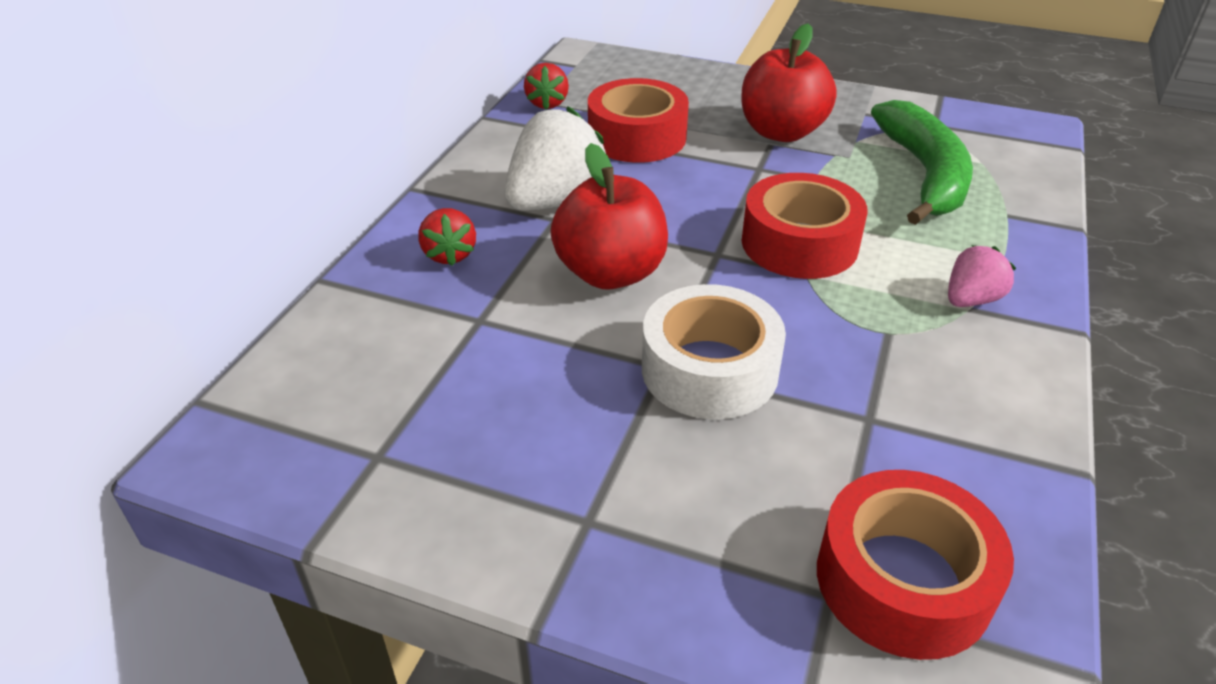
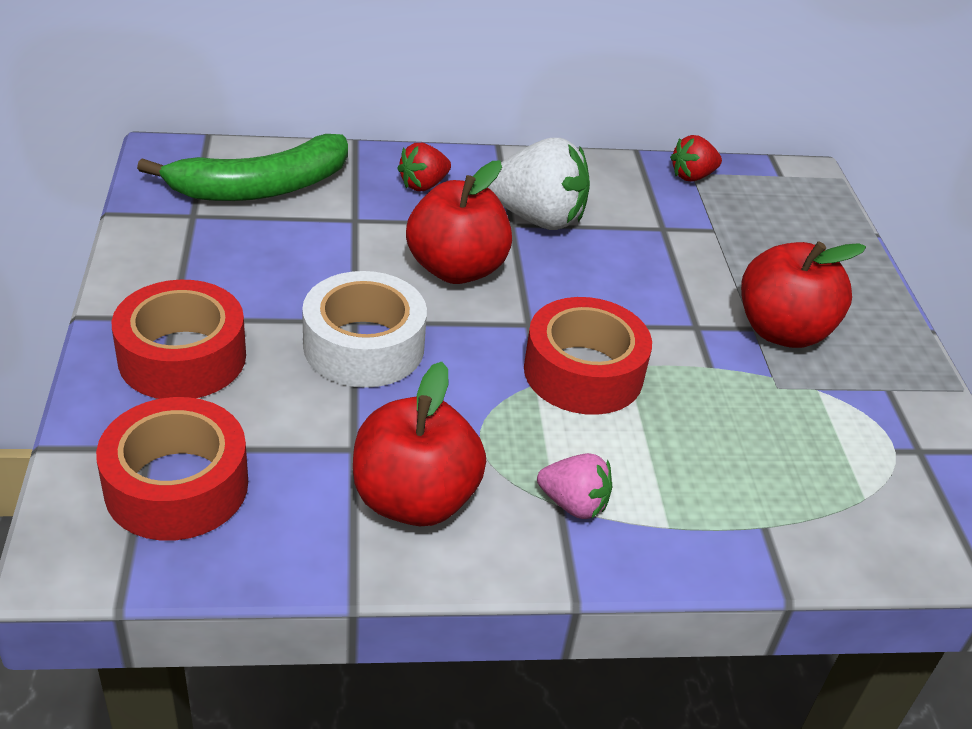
camera: 60 degrees right, 0 degrees up
(637, 137) = (682, 240): red tape -> red tape (182, 357)
(924, 174) = (792, 450): green banana -> green banana (261, 187)
(952, 394) = (414, 500): none -> red apple

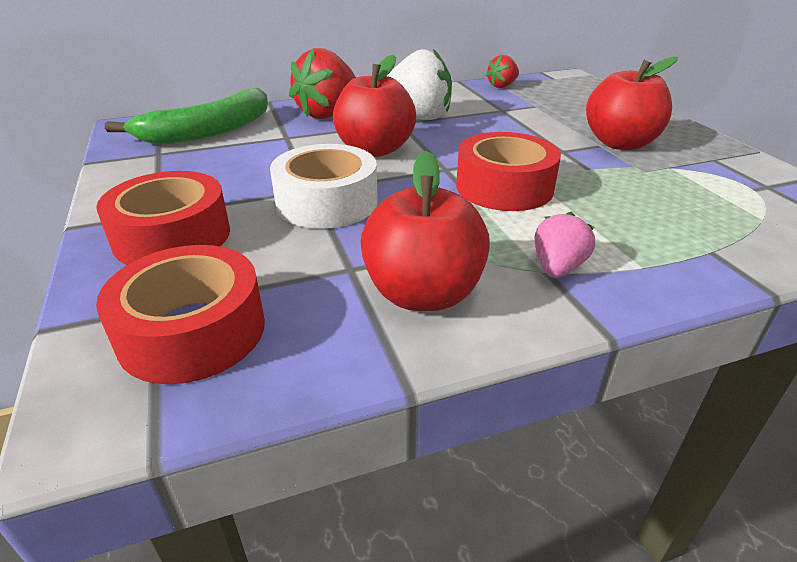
camera: 10 degrees left, 5 degrees down
(423, 185) = (328, 114): red strawberry -> red strawberry, size x1.83
(573, 504) = (557, 268): pink strawberry -> pink strawberry turned 75 degrees counterclockwise

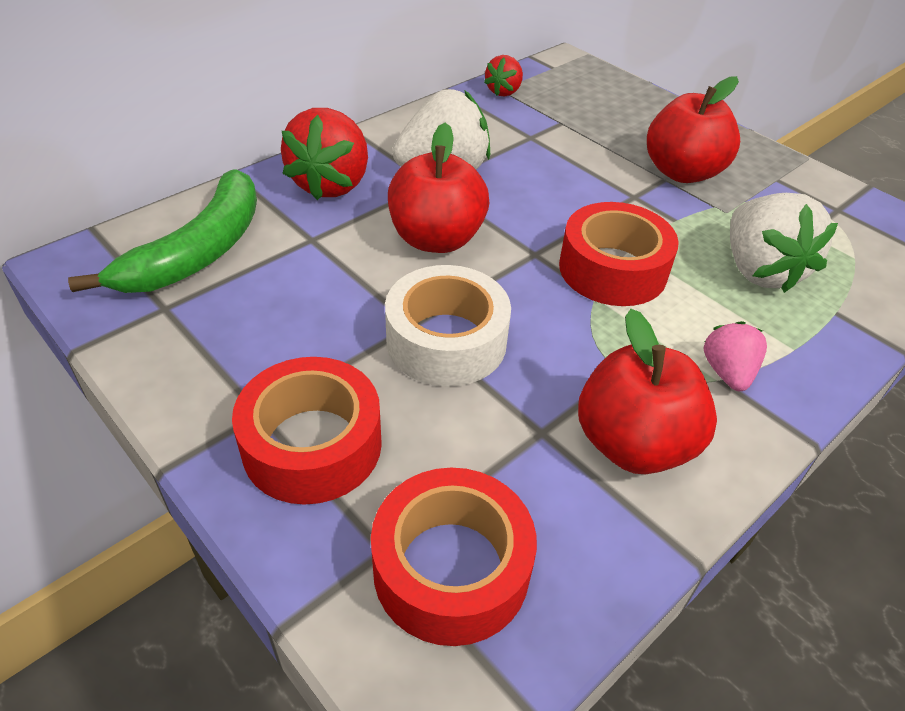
camera: 25 degrees left, 10 degrees up
(648, 210) = (759, 270): none -> white strawberry

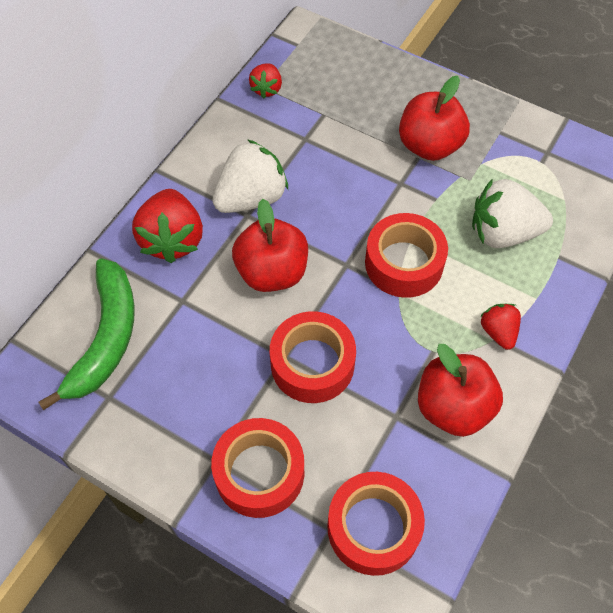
camera: 15 degrees left, 15 degrees up
(446, 341) = (312, 364): white tape -> red tape
(727, 372) = (498, 332): pink strawberry -> red strawberry
(759, 270) = (503, 232): white strawberry -> white strawberry turned 120 degrees clockwise

